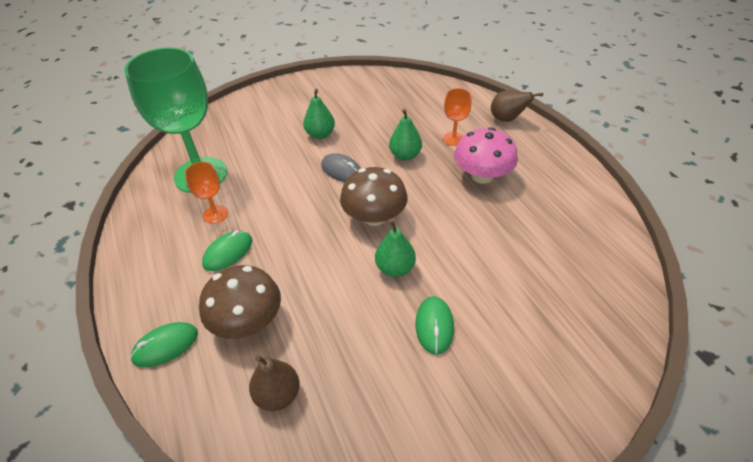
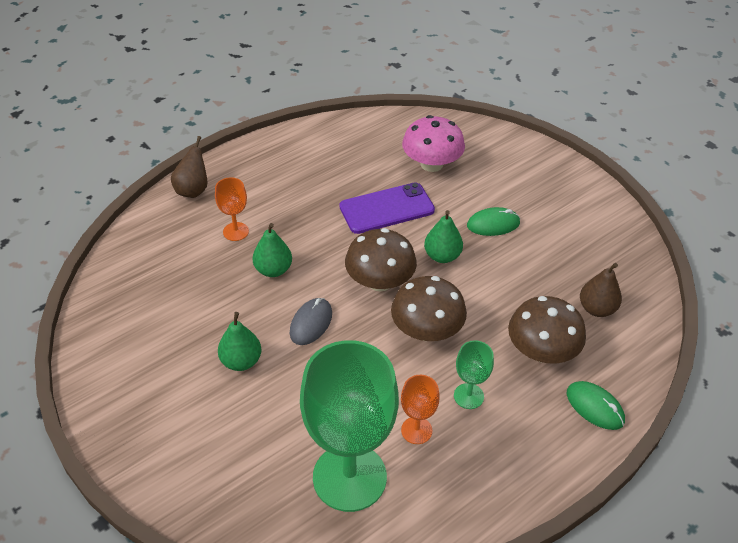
camera: 105 degrees left, 0 degrees up
(228, 252) = (468, 396): green mouse -> green goblet
(307, 238) = (426, 330): none -> brown mushroom
(471, 237) = (387, 209): none -> purple phone
(482, 176) = (297, 206): pink mushroom -> pink mushroom (431, 164)

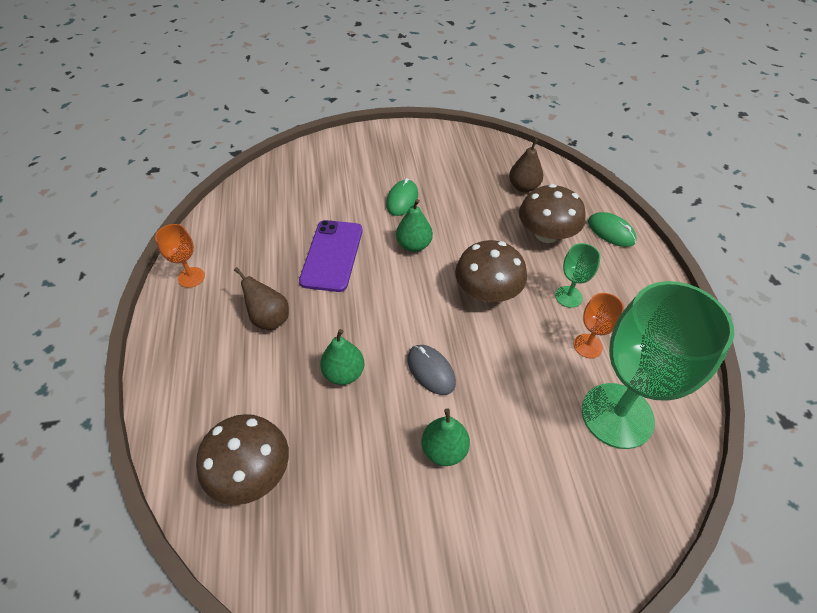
camera: 60 degrees left, 5 degrees up
(193, 190) = (173, 400): brown pear -> brown pear (269, 319)
(236, 231) = (267, 384): orange goblet -> orange goblet (191, 277)
(380, 281) = (414, 298): brown mushroom -> brown mushroom (251, 472)
(431, 164) = (304, 203): pink mushroom -> none
(595, 407) = (611, 231): green mouse -> green mouse turned 60 degrees clockwise

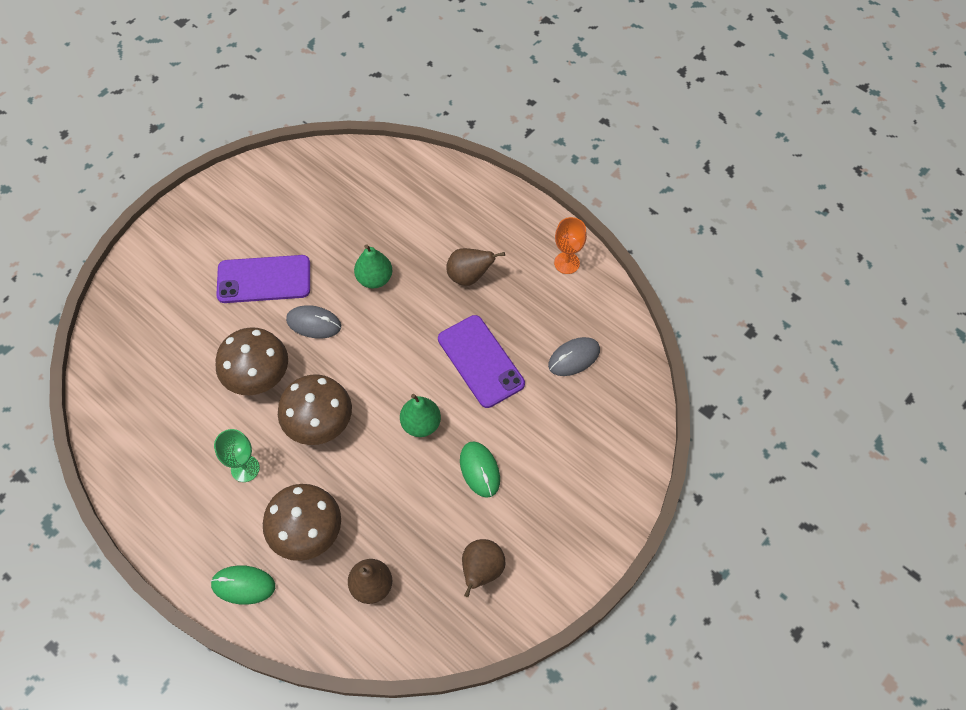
camera: 140 degrees right, 10 degrees up
(251, 472) = (373, 189): brown mushroom -> brown mushroom (258, 375)
(271, 218) = (574, 358): none -> grey mouse
(444, 450) = (264, 279): green pear -> purple phone
(451, 159) = (481, 570): none -> brown pear
(587, 346) = (204, 429): orange goblet -> none
(617, 415) = (154, 384): green goblet -> none

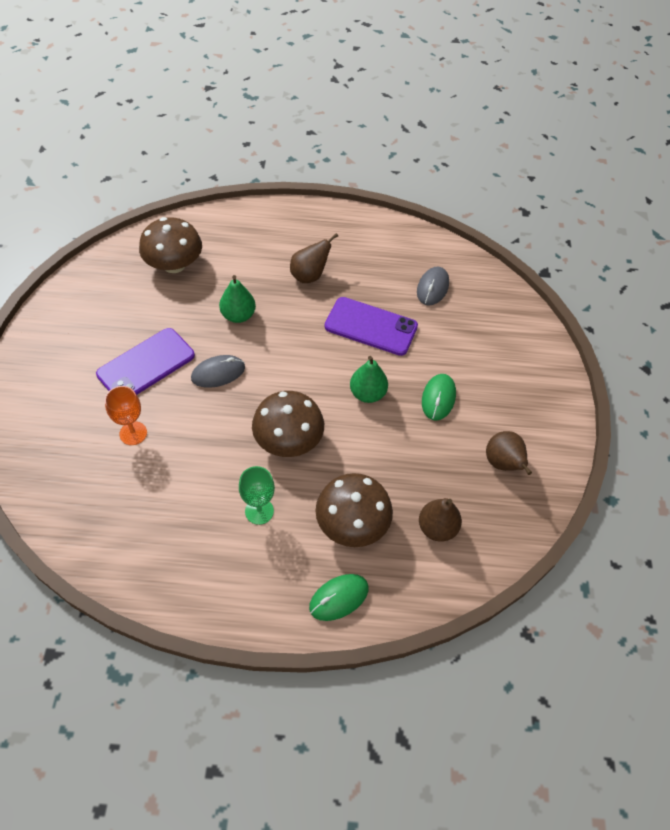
camera: 40 degrees left, 5 degrees down
(258, 375) = (206, 437): brown mushroom -> brown mushroom (174, 264)
(479, 470) = (438, 398): green mouse -> green mouse turned 75 degrees clockwise
(567, 263) = (370, 231): orange goblet -> orange goblet (133, 433)

